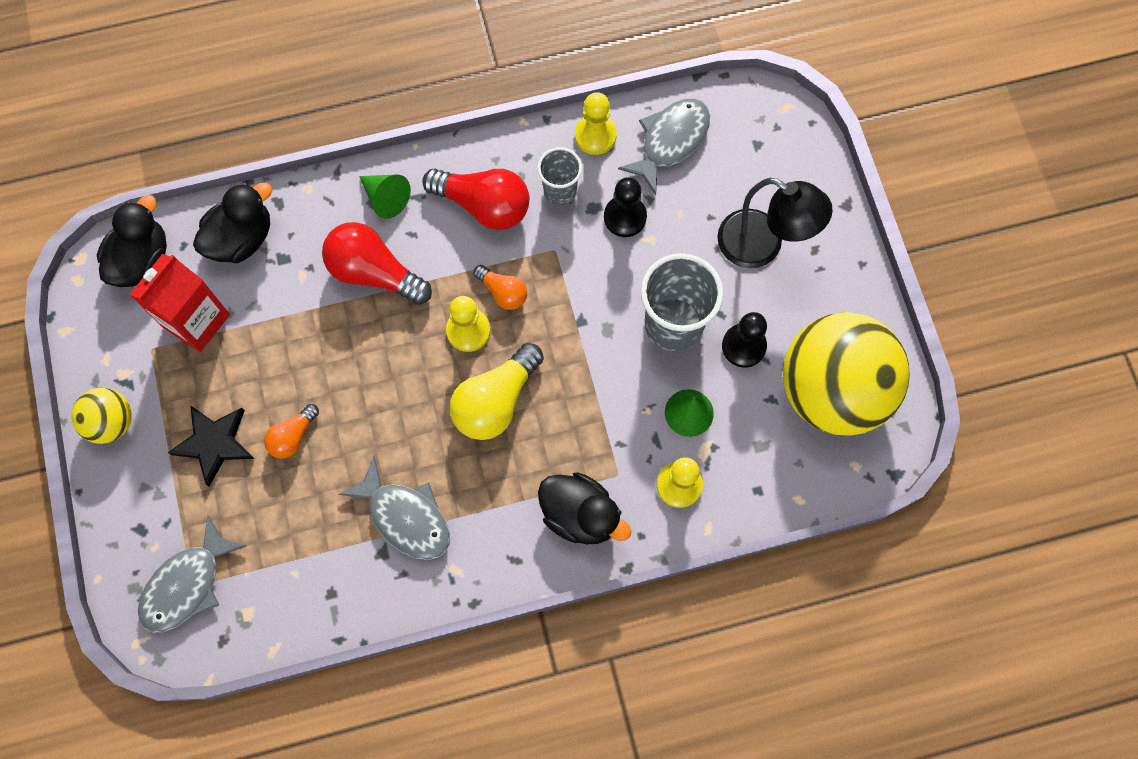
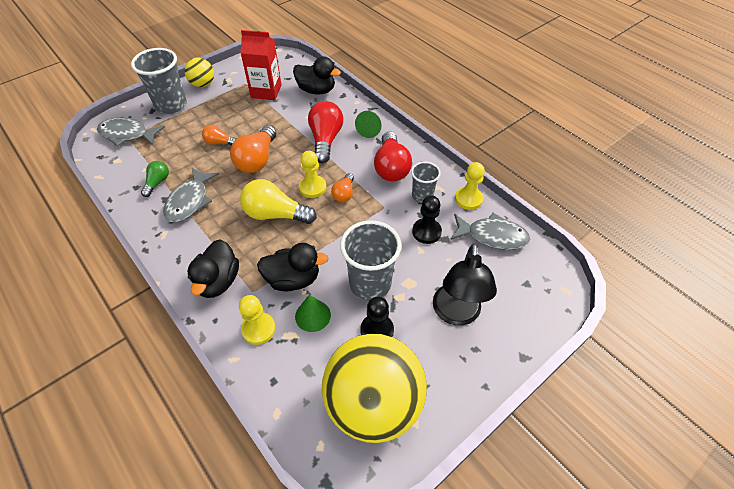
camera: 65 degrees right, 20 degrees down
(142, 260) = (287, 66): black duck -> black duck (293, 279)
(143, 492) = (171, 105): none -> grey cup
(214, 443) = (205, 118): black star -> none
(339, 557) = (157, 183): none -> green light bulb
(365, 390) = (257, 159): none -> orange light bulb

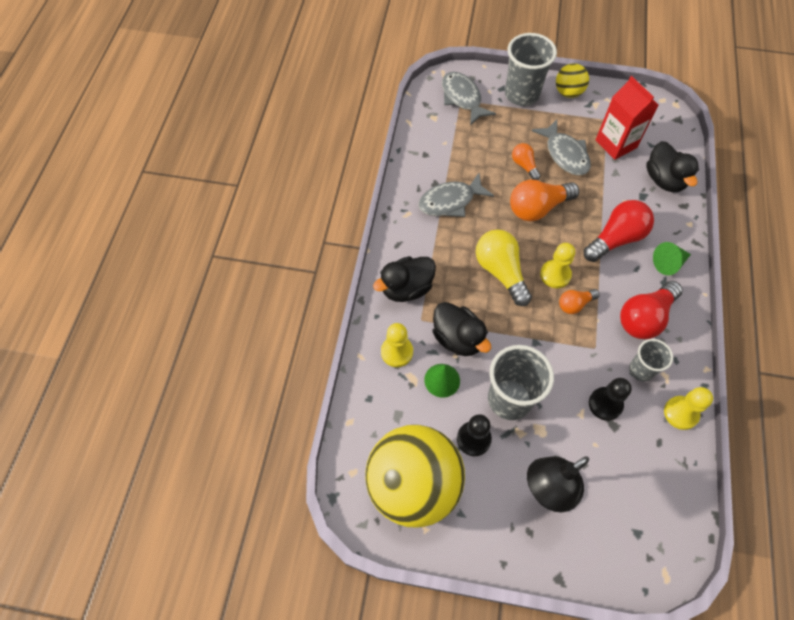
camera: 50 degrees right, 10 degrees up
(157, 183) = (443, 164): green light bulb -> none
(492, 236) = (660, 466): grey fish -> grey fish (565, 154)

